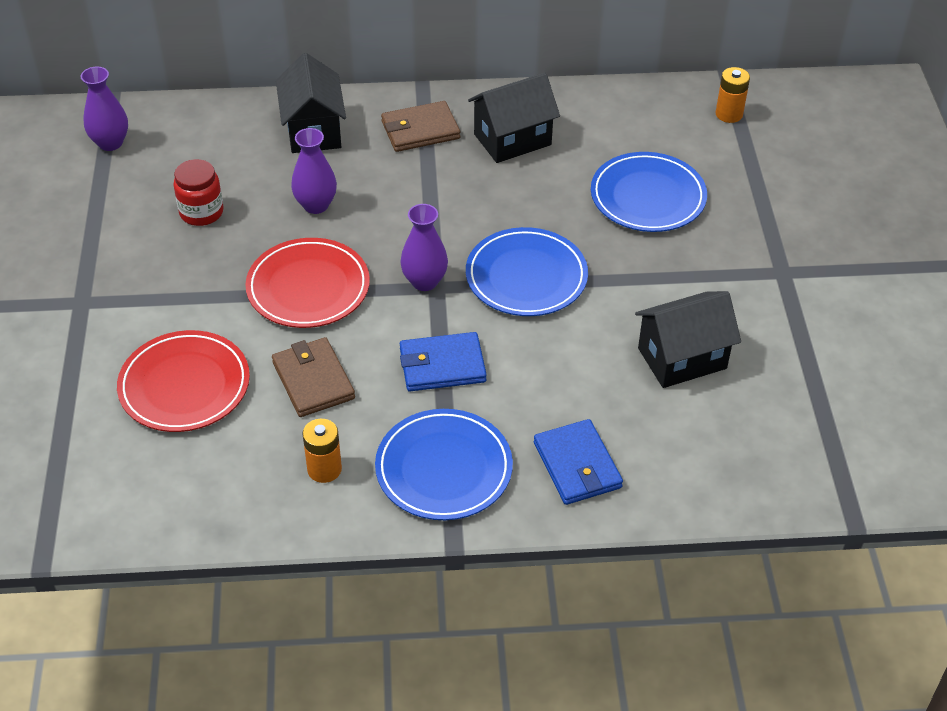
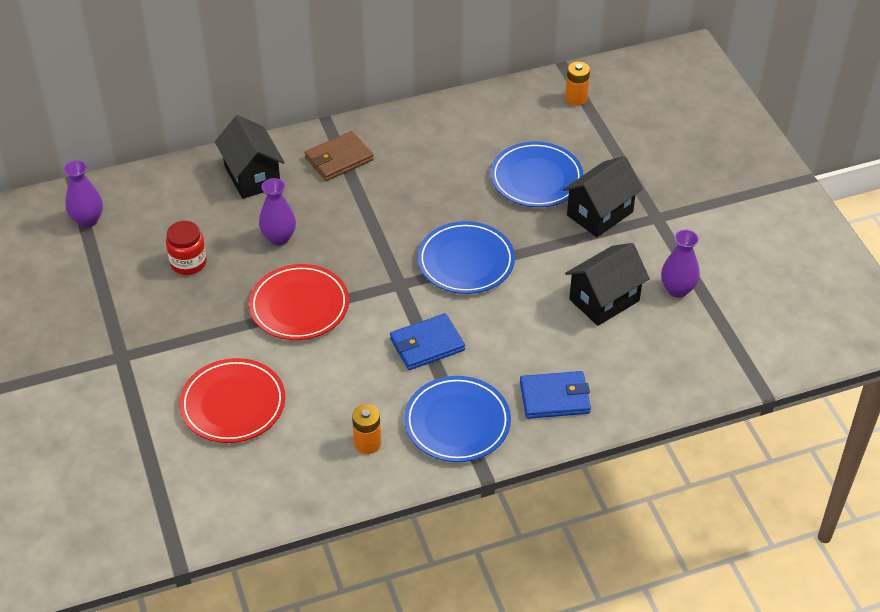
camera: 15 degrees left, 0 degrees up
(313, 380) = (332, 378): brown wallet -> none
(424, 281) = (388, 282): purple vase -> purple vase (677, 289)
(512, 139) = (415, 152): black house -> black house (599, 213)
(577, 465) = (555, 397): blue wallet -> blue wallet turned 60 degrees counterclockwise

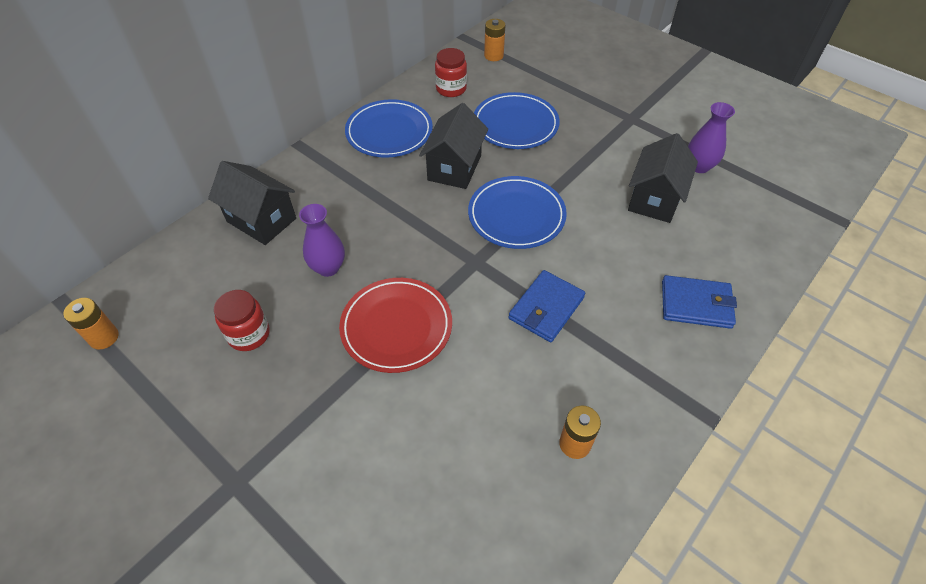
camera: 30 degrees left, 5 degrees up
(88, 220) = (104, 337): purple vase -> orange battery
(233, 404) = (403, 474): red plate -> none
(339, 159) = (334, 173): brown wallet -> none
(457, 422) = (637, 373): blue plate -> blue plate (389, 132)
(504, 118) = (451, 89): none -> red jar
(555, 397) = (696, 304): blue wallet -> blue wallet turned 45 degrees clockwise
(599, 213) = (587, 132): black house -> black house (454, 168)

